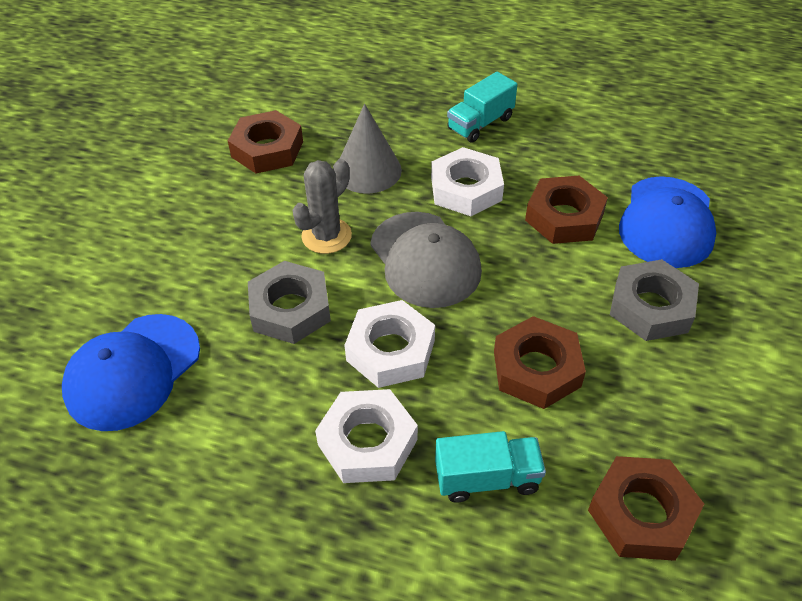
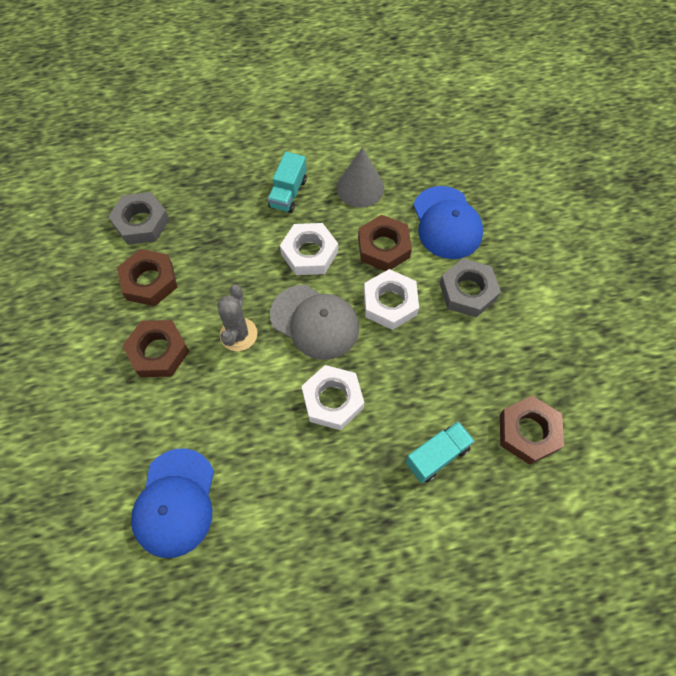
camera: 30 degrees left, 15 degrees up
(290, 309) = (250, 402): grey nut -> grey nut (141, 222)
(367, 442) = (356, 470): white nut -> white nut (390, 303)
(368, 170) = (234, 267): grey cone -> grey cone (360, 188)
(536, 369) = (426, 368): brown nut -> brown nut (158, 352)

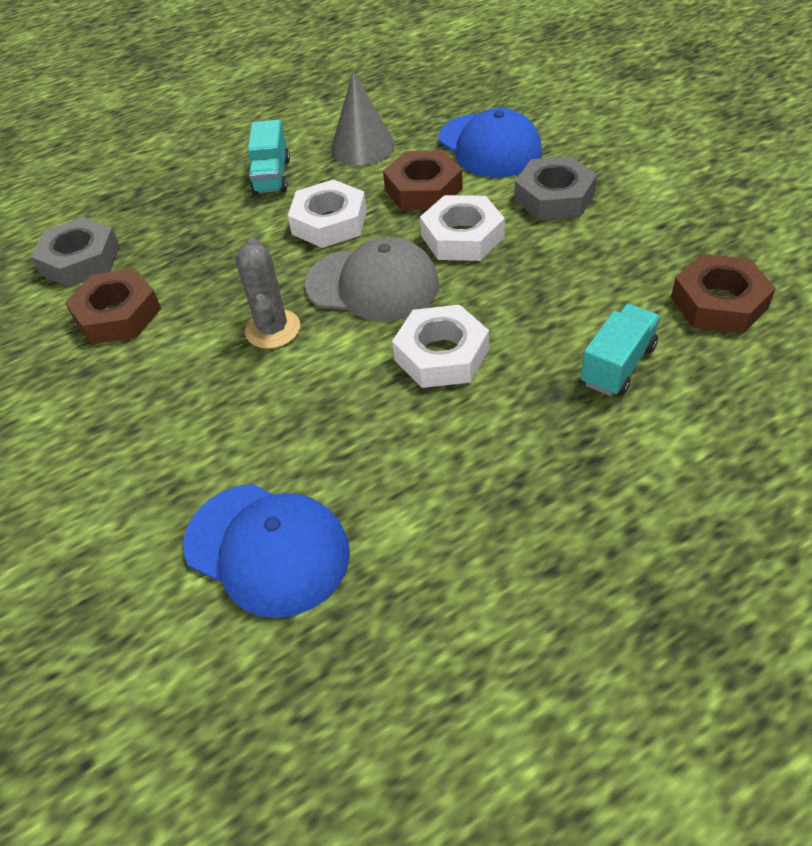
camera: 15 degrees left, 15 degrees down
(158, 352) = (163, 384): brown nut -> none
(175, 502) = (267, 548): blue cap -> blue cap turned 45 degrees counterclockwise

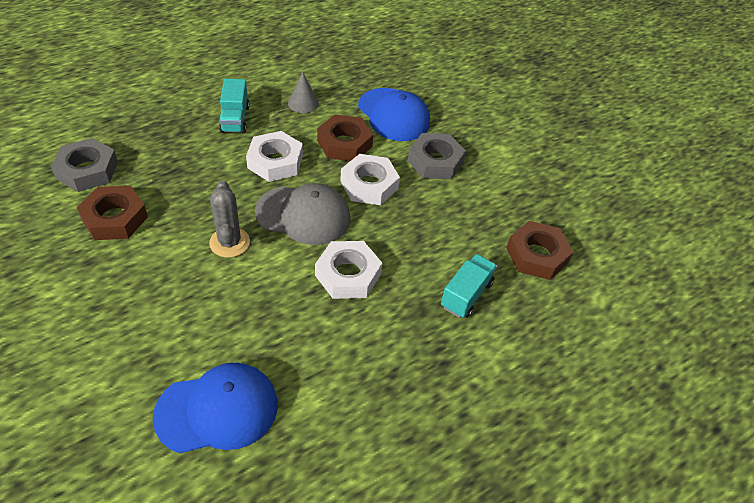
camera: 10 degrees left, 0 degrees up
(267, 548) = (217, 410): blue cap -> blue cap turned 45 degrees counterclockwise
(362, 146) = (303, 103): grey cone -> grey cone, size x0.66

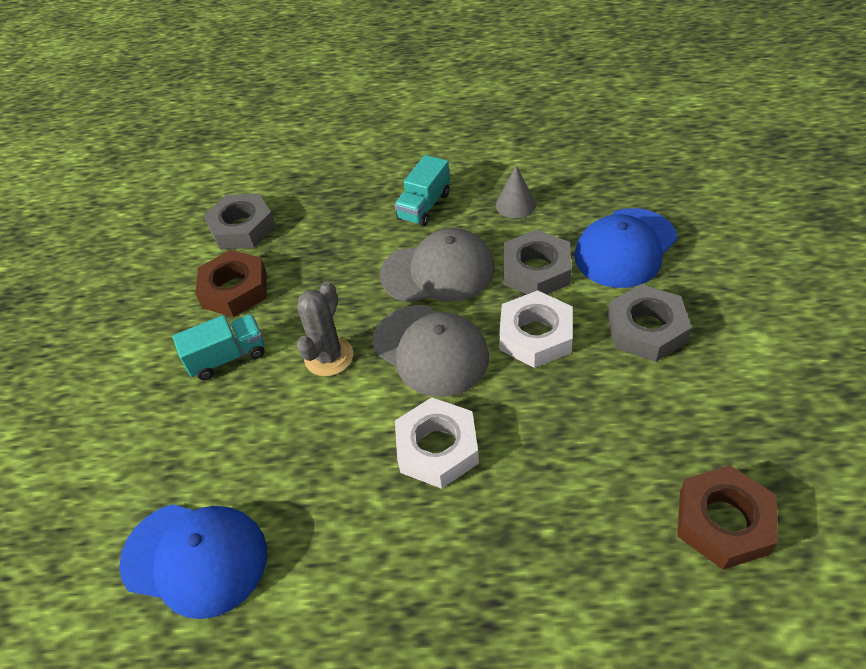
camera: 40 degrees right, 0 degrees up
(275, 161) = (438, 271): white nut -> grey cap
(344, 143) = (536, 270): brown nut -> grey nut
(394, 115) = (625, 248): blue cap -> blue cap turned 45 degrees clockwise
(466, 295) = (578, 540): turquoise truck -> turquoise truck (227, 357)

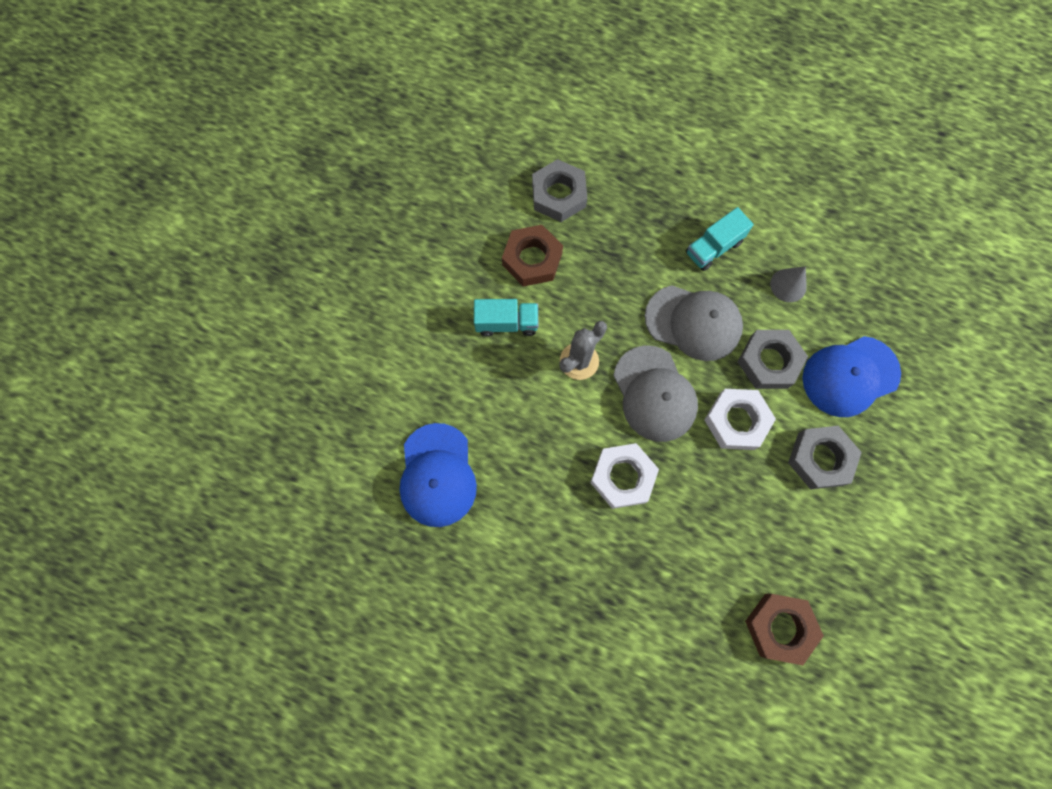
camera: 20 degrees right, 25 degrees up
(195, 558) = (437, 475): blue cap -> blue cap turned 45 degrees clockwise

